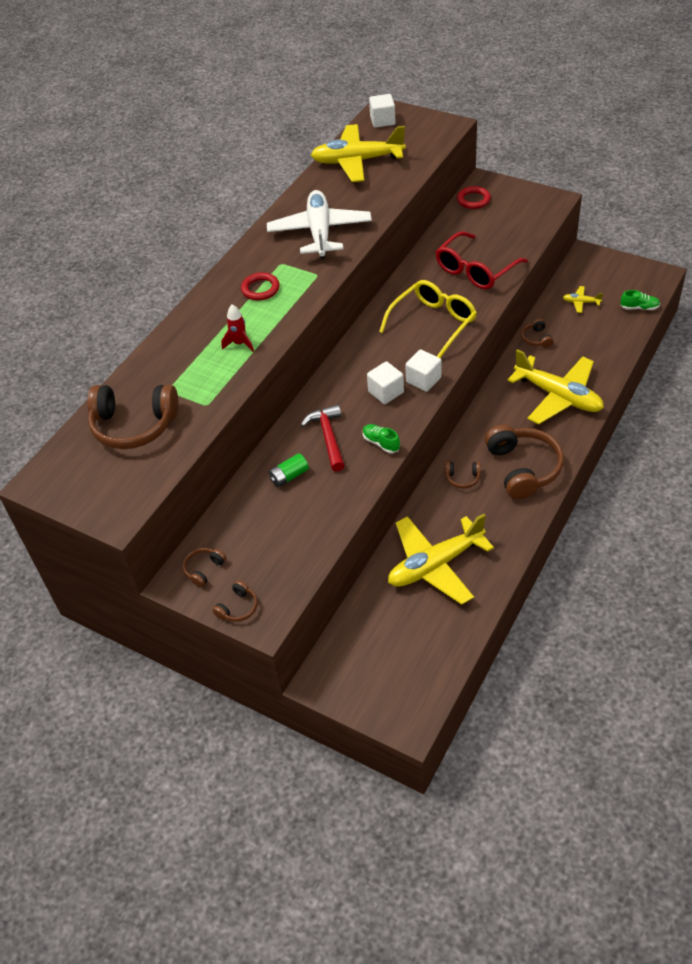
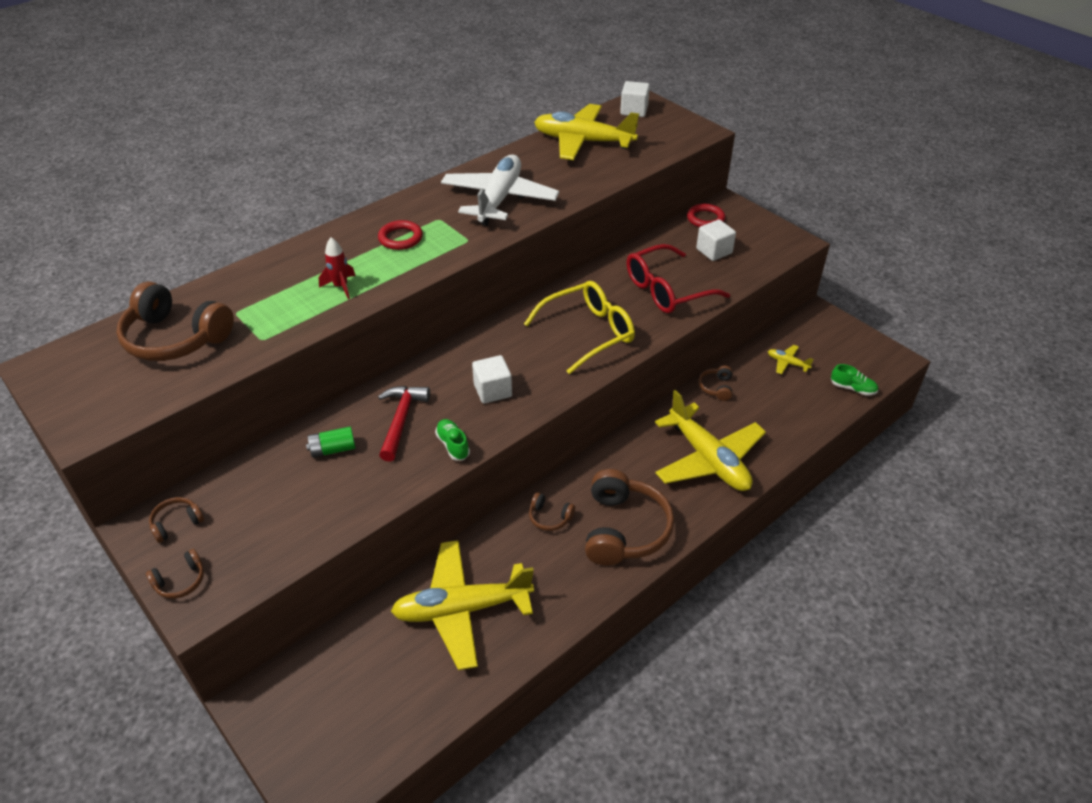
camera: 15 degrees right, 5 degrees down
(423, 380) = (541, 390): white cube -> white cube (714, 251)

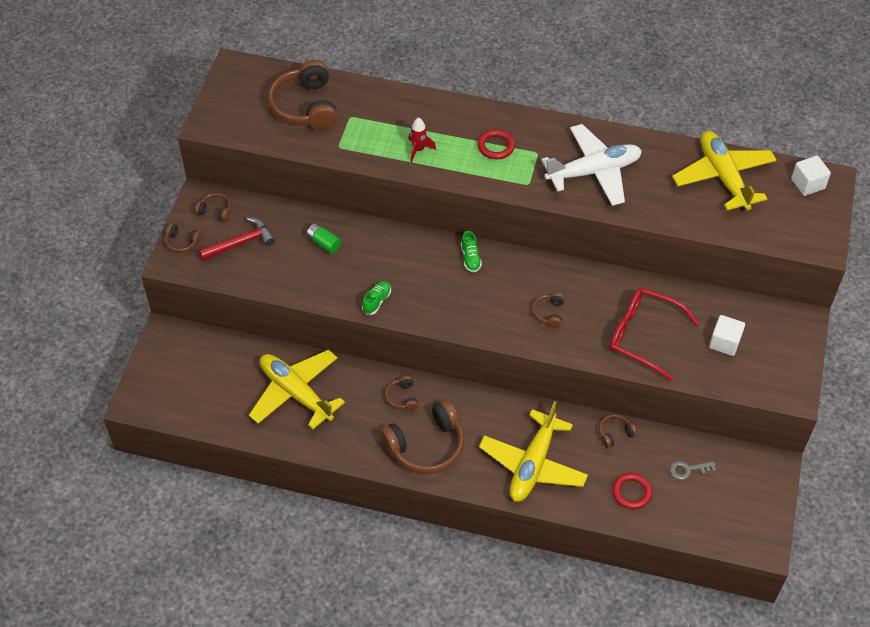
camera: 55 degrees right, 10 degrees up
(401, 420) = (375, 261): red hammer -> red hammer (241, 243)
(492, 390) = (442, 292): white cube -> none
(588, 332) = (549, 313): yellow glasses -> brown headphones
(705, 219) = (765, 315): red ring -> red ring (631, 492)
(787, 363) = (688, 470): yellow plane -> grey key
(852, 388) = (697, 529): green shoe -> green shoe (470, 258)

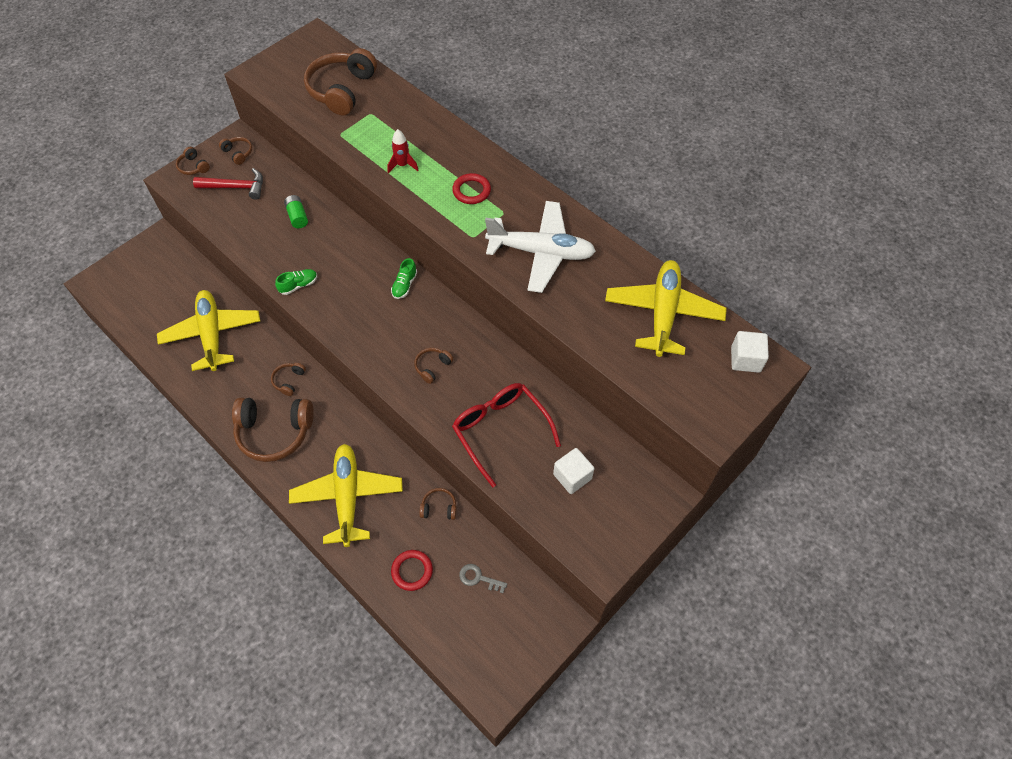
camera: 30 degrees right, 5 degrees up
(533, 464) = (348, 497): yellow plane -> yellow plane turned 120 degrees clockwise

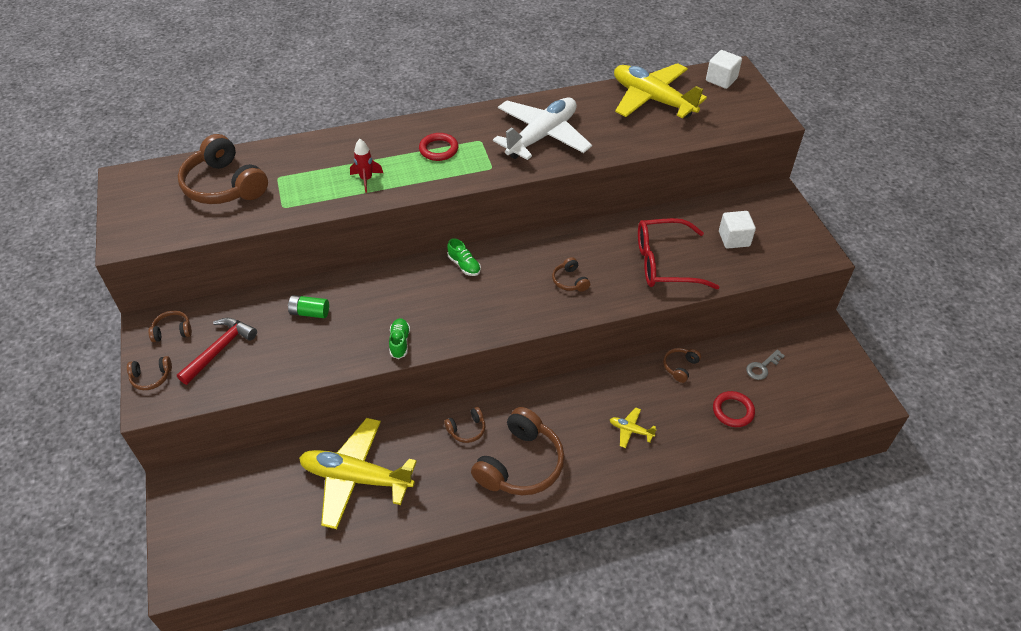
camera: 60 degrees left, 10 degrees down
(289, 381) = (467, 429): brown headphones -> brown headphones turned 75 degrees counterclockwise
(348, 497) = (630, 430): yellow plane -> yellow plane, size x0.41

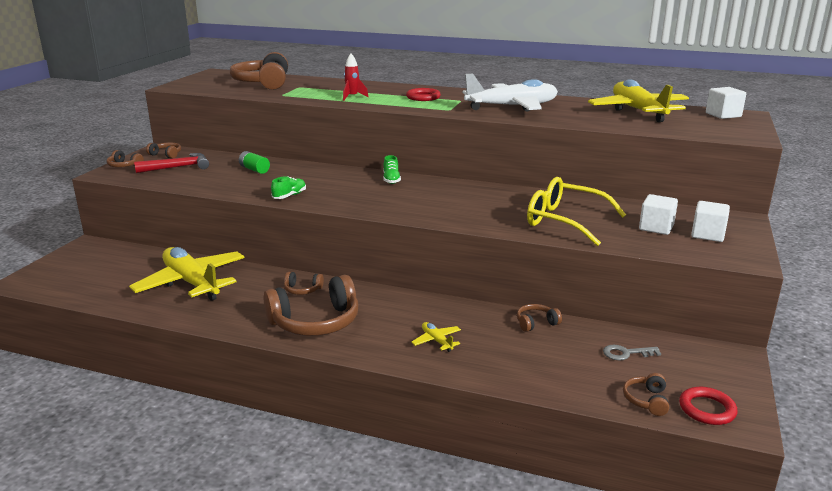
camera: 35 degrees right, 25 degrees down
(570, 281) = (464, 207): brown headphones -> brown headphones (646, 400)
(664, 263) = (564, 221): red glasses -> yellow glasses
(733, 411) = (556, 368): red ring -> red ring (707, 409)
(774, 231) = (707, 235): none -> white cube

